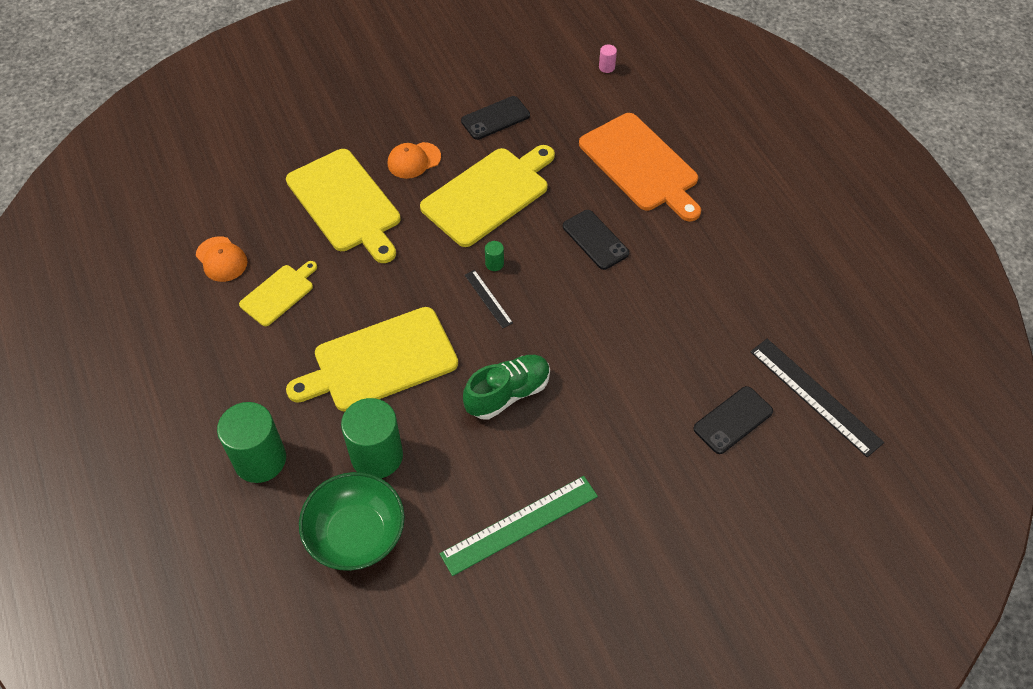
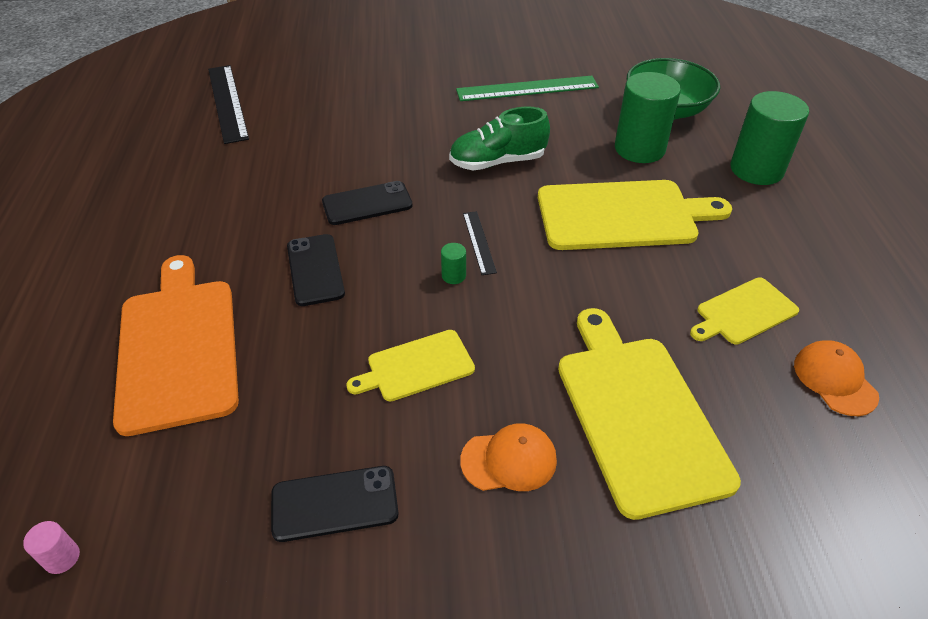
camera: 160 degrees left, 10 degrees down
(488, 194) = (416, 367): yellow cutting board -> yellow cutting board, size x0.54
(733, 420) = (310, 104): black phone -> black phone (367, 204)

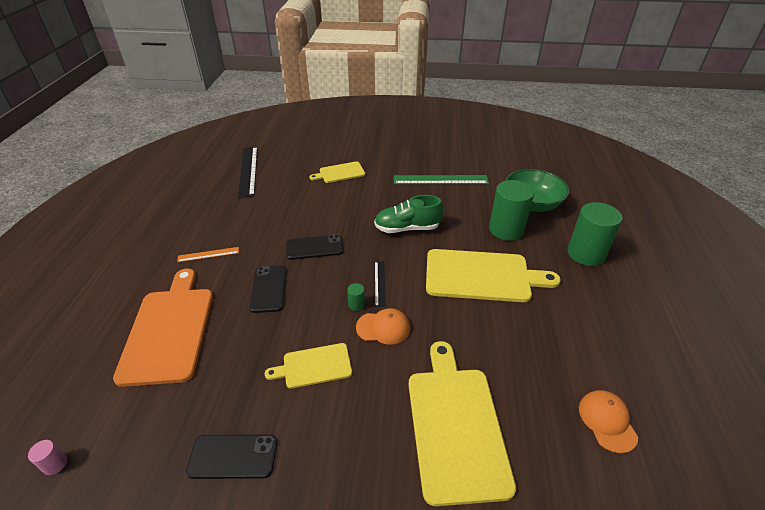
camera: 10 degrees right, 5 degrees down
(204, 232) = (208, 254): none -> orange ruler
(509, 460) = (357, 444): orange cap -> orange cap (383, 327)
(744, 312) = (551, 359): yellow cutting board -> yellow cutting board (340, 173)

